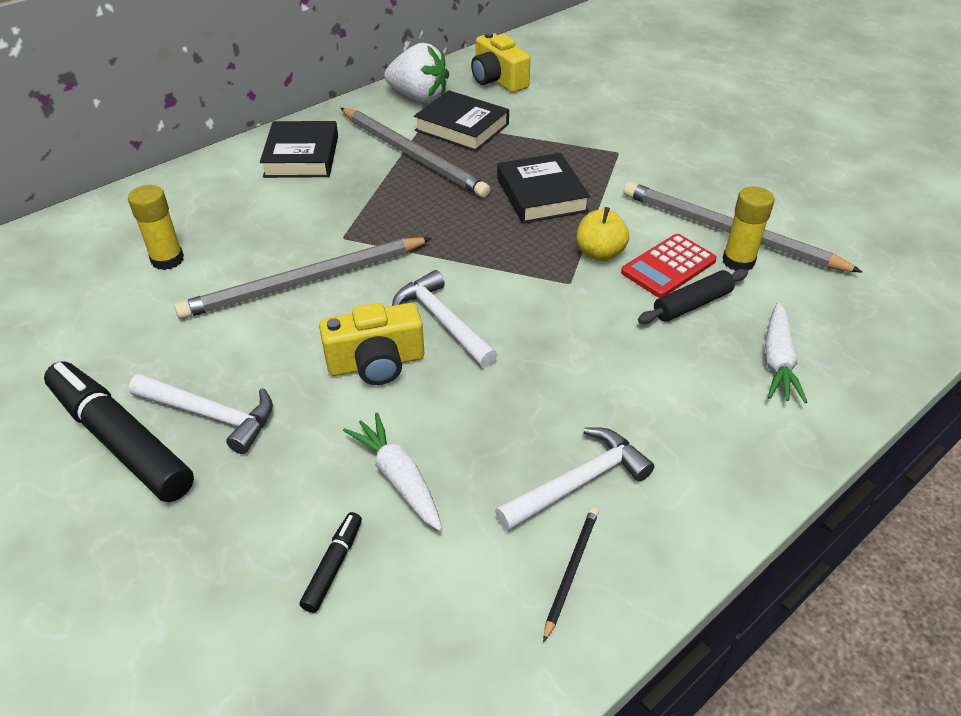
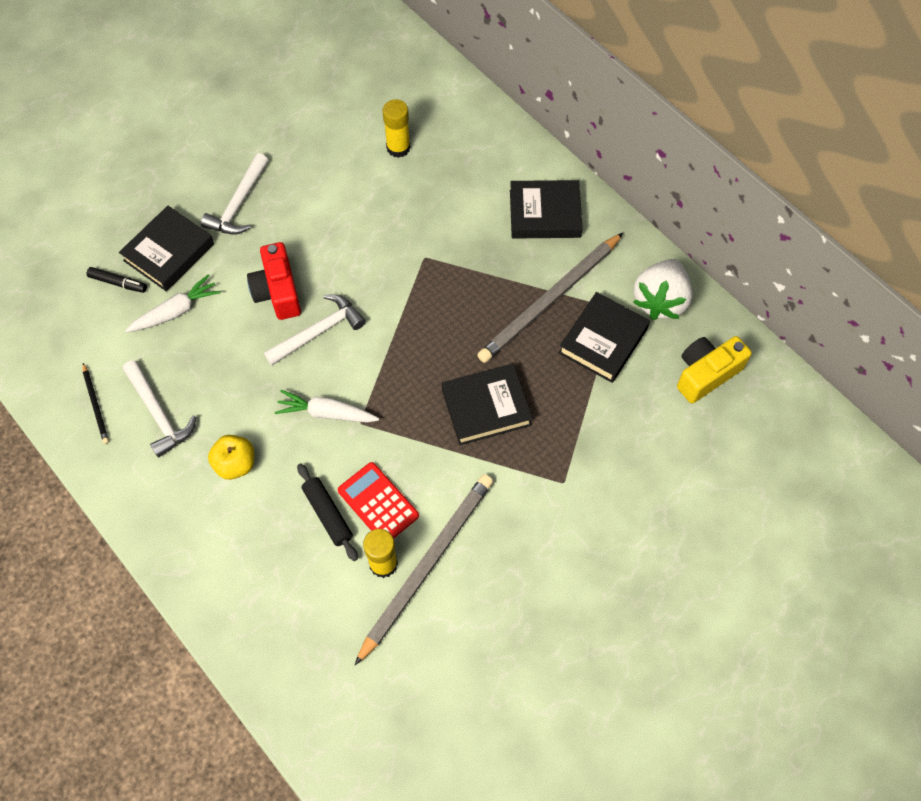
camera: 90 degrees right, 20 degrees up
(121, 441) = (222, 162): black marker -> none
(283, 497) = (169, 252): none -> black book
(304, 282) = (369, 238): grey pencil -> none
(376, 363) = (278, 291): yellow camera -> red camera
(571, 571) = (96, 405): black pencil -> black pencil turned 45 degrees clockwise
(599, 253) = (398, 449): yellow apple -> yellow apple (235, 464)
(777, 361) = (257, 567): white carrot -> white carrot (326, 413)

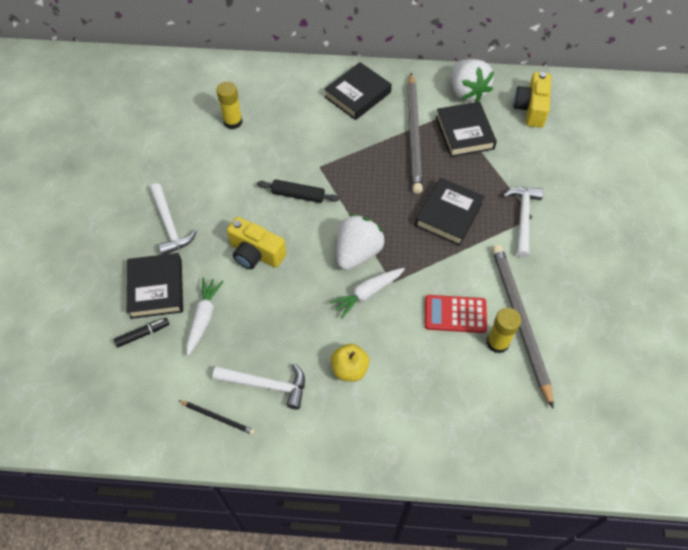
camera: 45 degrees left, 5 degrees down
(278, 291) = (256, 253): red camera -> yellow camera
(318, 332) = (308, 254): white hammer -> white hammer (523, 218)
(327, 514) = (436, 346): black rolling pin -> black rolling pin (298, 195)
(362, 368) = (357, 252): none -> white strawberry

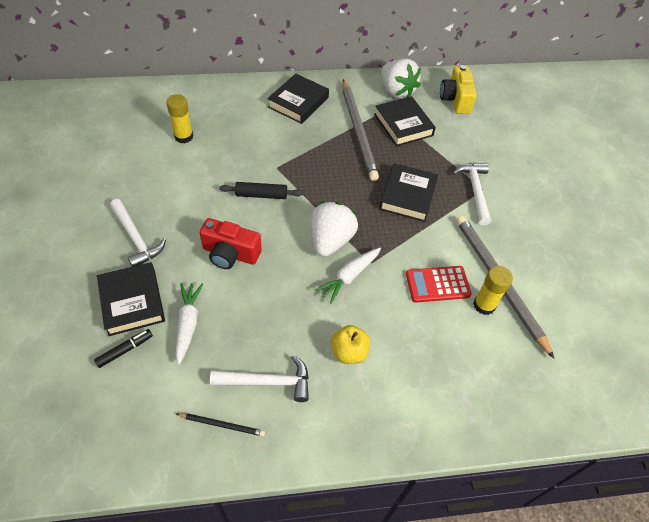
camera: 15 degrees left, 5 degrees down
(256, 253) = (230, 254): yellow camera -> red camera

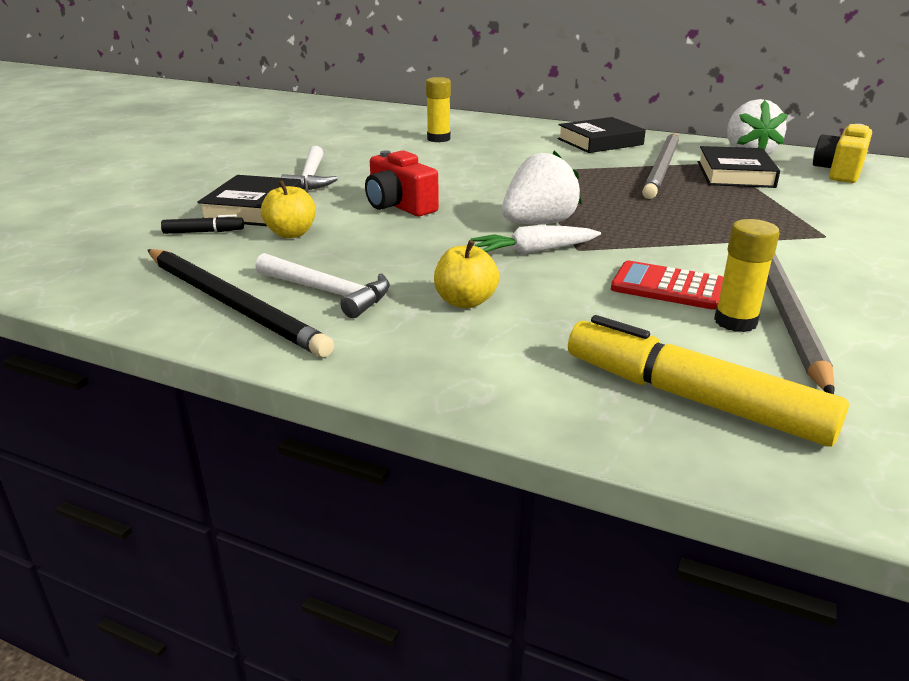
camera: 35 degrees right, 25 degrees down
(188, 324) = (291, 233): white carrot -> yellow apple
(222, 425) = (232, 304): black pencil -> black pencil, size x2.28
(261, 195) = (484, 182): black rolling pin -> none
(407, 196) = (689, 217): black book -> none
(475, 191) = (809, 234): white hammer -> none
(500, 385) = (693, 399): none -> yellow marker

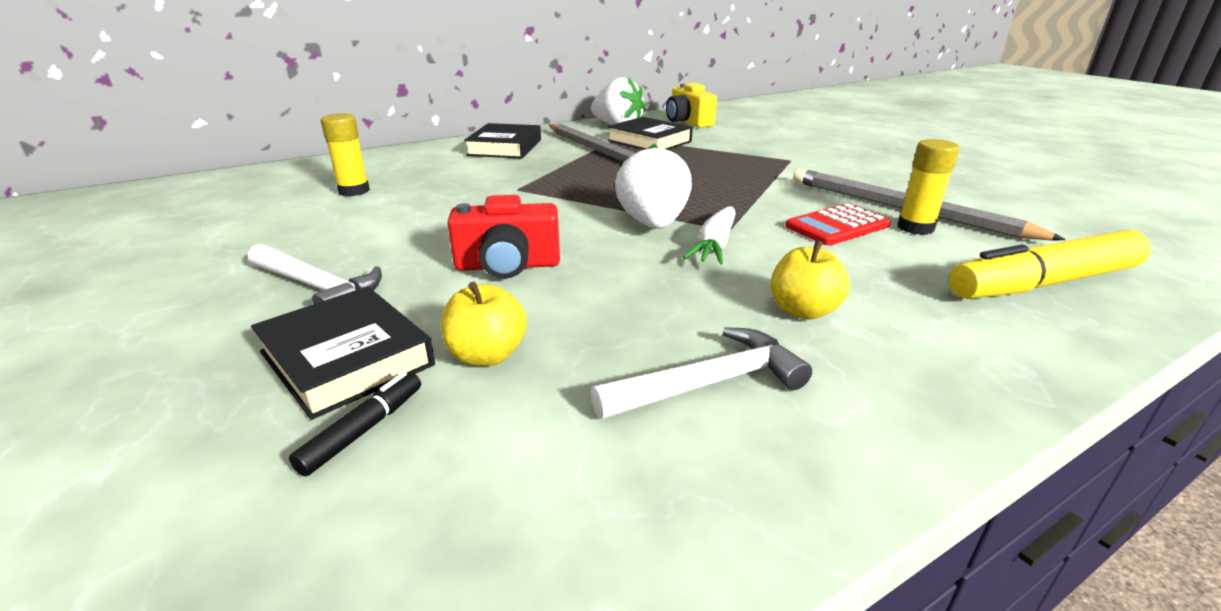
camera: 55 degrees left, 0 degrees up
(232, 304) = (680, 477): black pencil -> none

